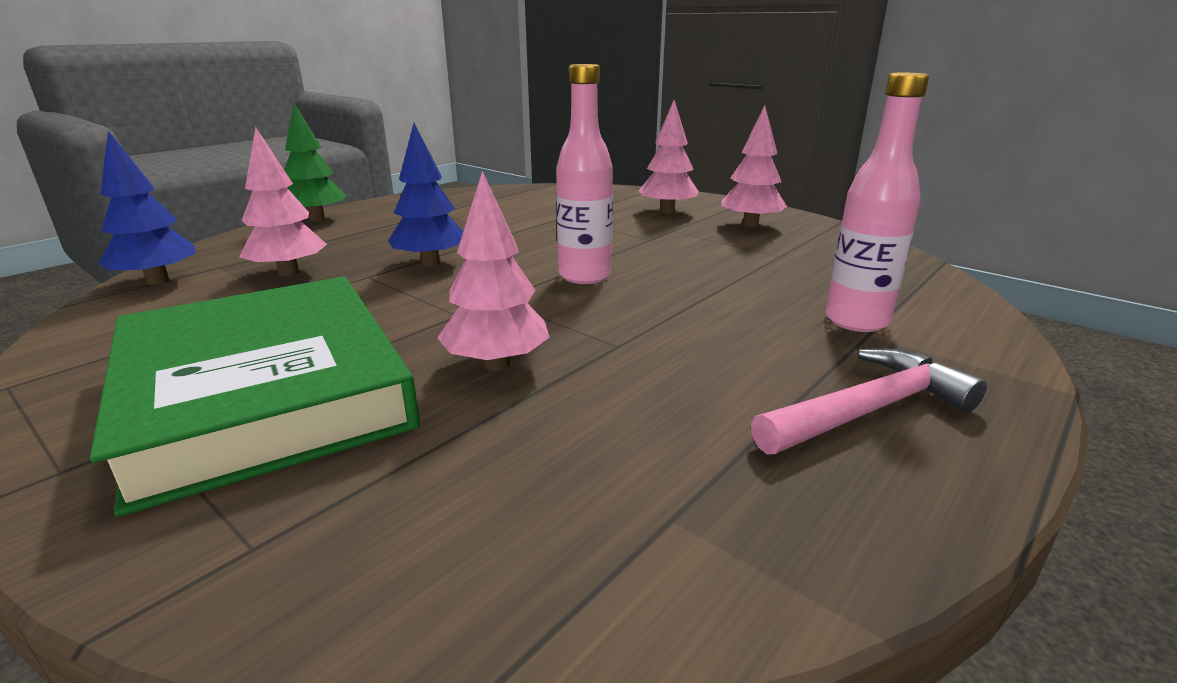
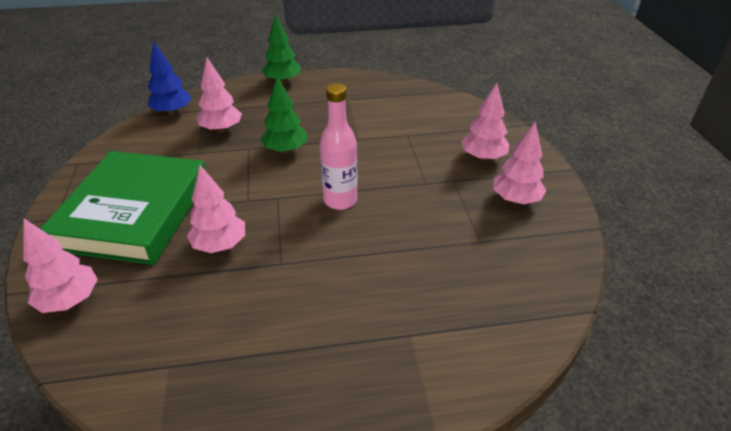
camera: 40 degrees right, 15 degrees up
(307, 554) = (70, 300): none -> pink tree
(431, 263) = (285, 150): blue tree -> green tree
(856, 321) = (422, 322): pink bottle -> none
(868, 410) = (318, 377): pink hammer -> none

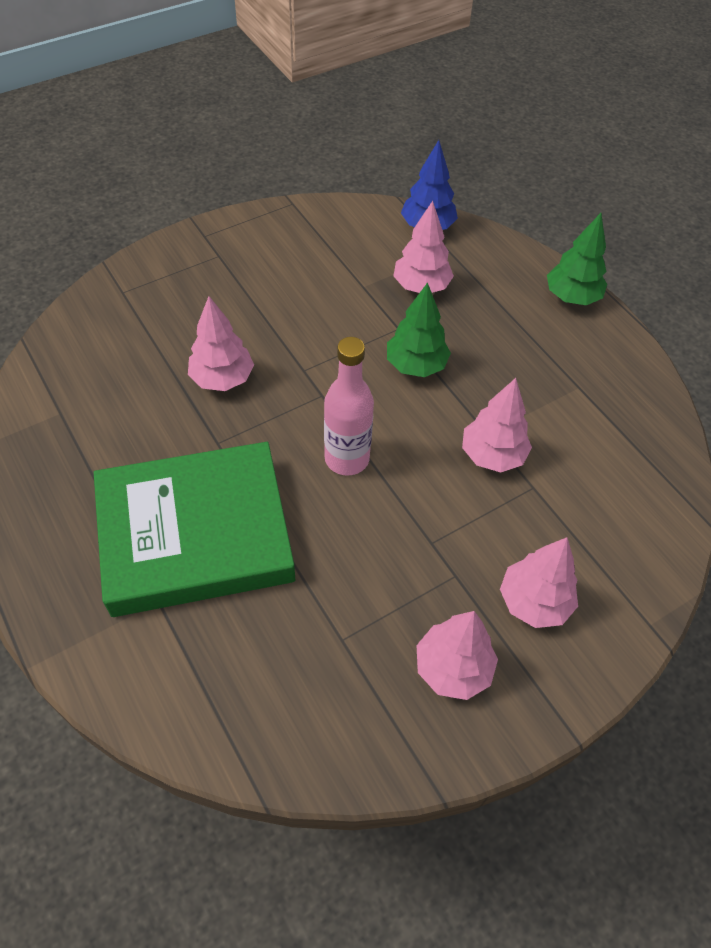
camera: 65 degrees right, 15 degrees up
(70, 300) = (109, 306): pink tree -> pink tree (492, 455)
(134, 212) = (239, 287): green book -> green book (195, 534)

